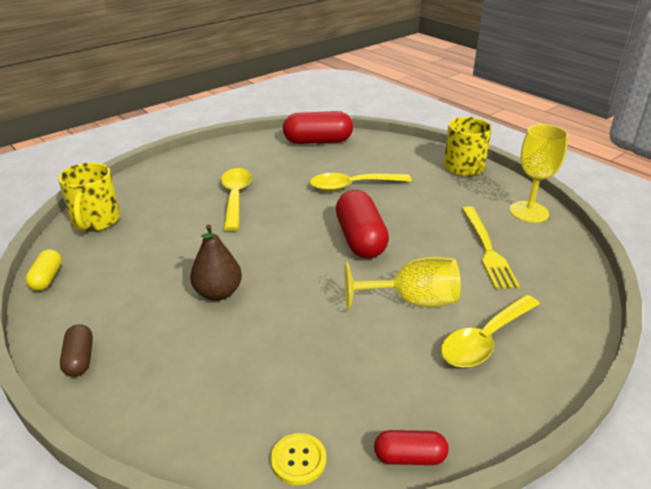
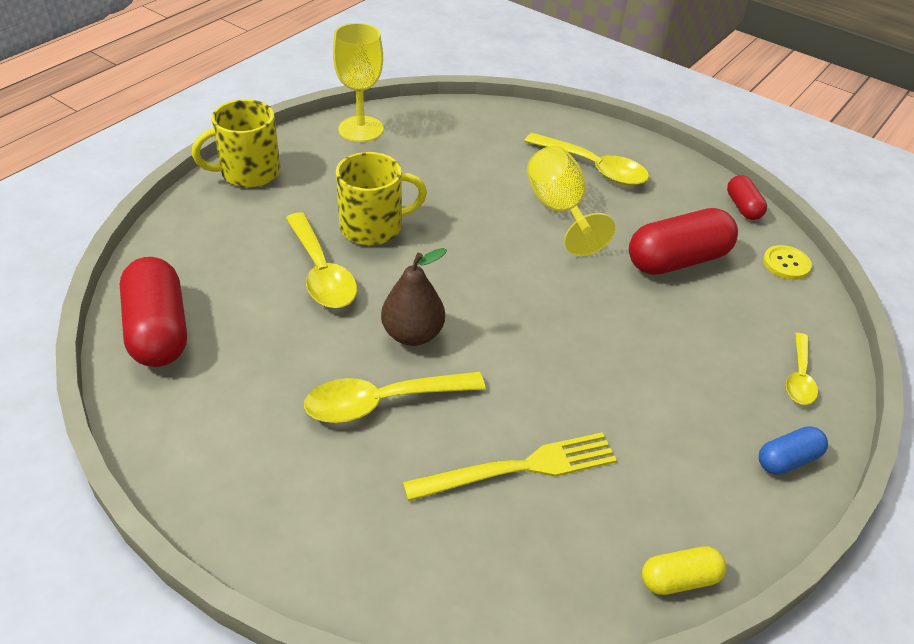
camera: 105 degrees left, 10 degrees up
(80, 359) = (787, 460): brown capsule -> blue capsule
(96, 221) = (508, 586): yellow mug -> yellow mug (373, 227)
(147, 401) = (799, 377): none -> yellow spoon
(218, 293) = (617, 364): brown pear -> brown pear (413, 334)
(360, 239) = (459, 254): red capsule -> red capsule (677, 260)
(487, 249) = (447, 161): yellow fork -> yellow fork (519, 468)

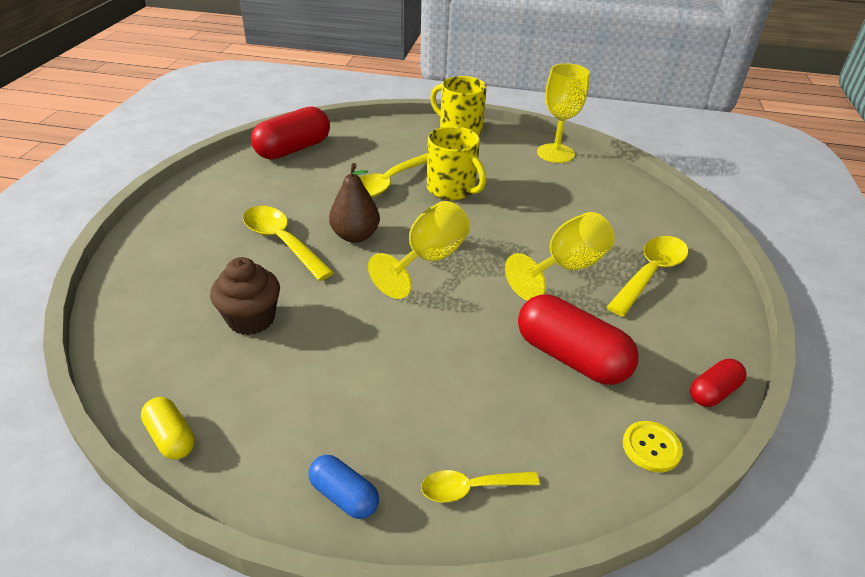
camera: 65 degrees right, 5 degrees down
(493, 293) = (428, 260): none -> yellow goblet
(519, 468) = (251, 319): yellow fork -> brown cupcake
(594, 168) = (650, 273): yellow spoon -> yellow spoon turned 150 degrees counterclockwise

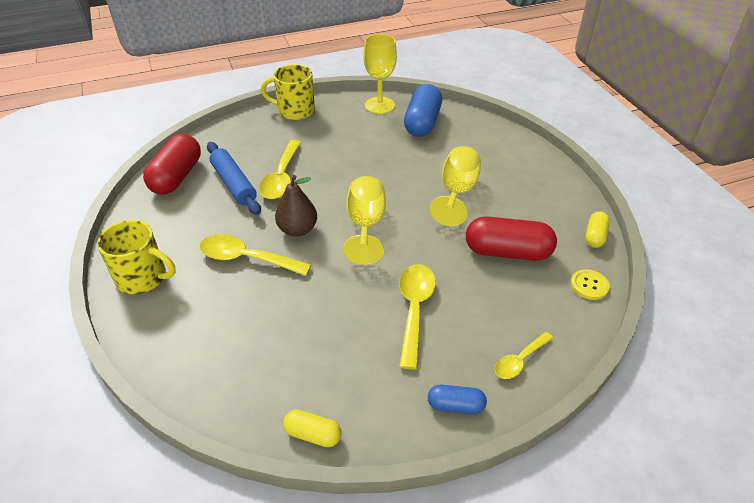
camera: 30 degrees left, 5 degrees up
(251, 319) = (284, 327): brown cupcake -> none
(337, 173) = (234, 184): none -> blue rolling pin
(452, 189) = (333, 163): yellow mug -> yellow mug (143, 278)
(589, 185) = (422, 123): none -> blue capsule
(650, 273) = (507, 174): yellow spoon -> yellow spoon (414, 309)
(713, 392) = (595, 236): red capsule -> yellow capsule

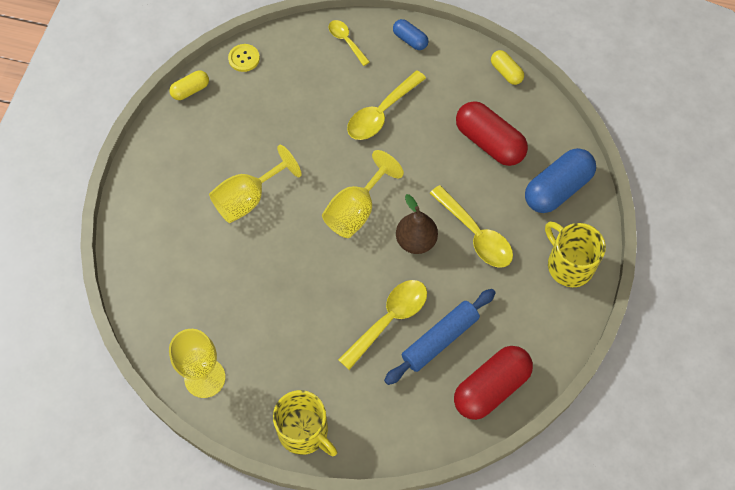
camera: 145 degrees left, 20 degrees up
(234, 184) = (439, 339): blue rolling pin -> blue rolling pin turned 45 degrees clockwise
(422, 123) = (188, 315): blue capsule -> blue capsule (557, 189)
(507, 252) = (270, 117): red capsule -> red capsule (489, 142)
(519, 361) = (346, 41): yellow spoon -> yellow spoon turned 120 degrees counterclockwise

